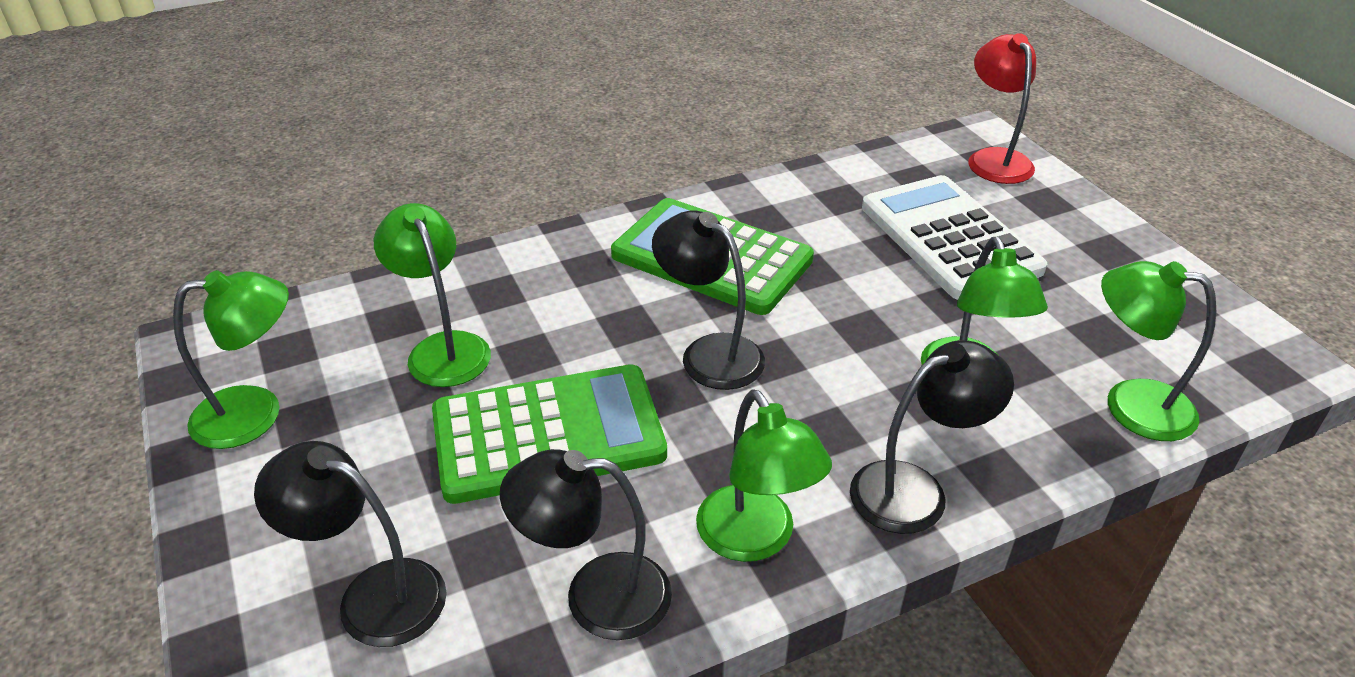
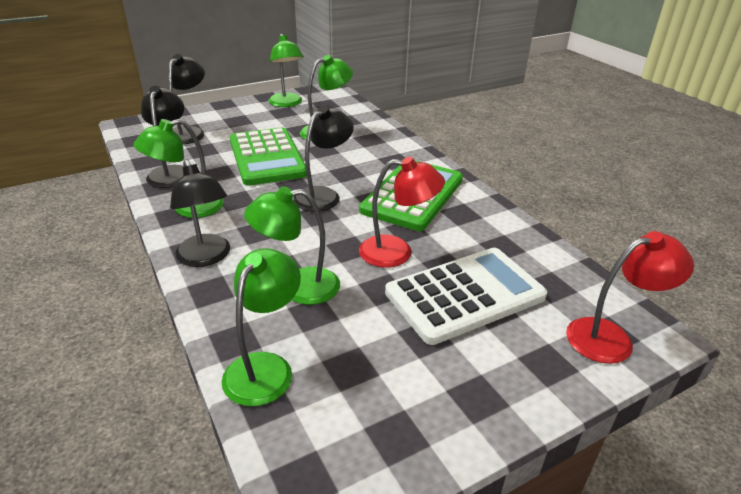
camera: 85 degrees right, 5 degrees down
(868, 284) = (397, 252): none -> red lamp

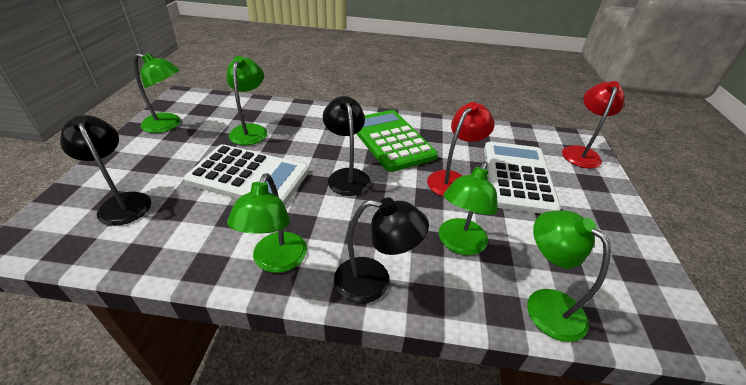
camera: 55 degrees left, 5 degrees up
(171, 172) = (189, 247): black lamp -> none
(267, 157) = (248, 177): green calculator -> white calculator

